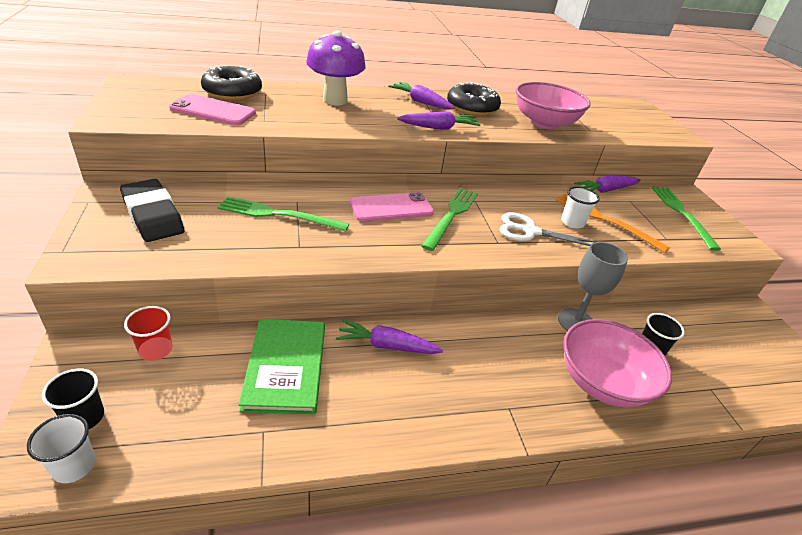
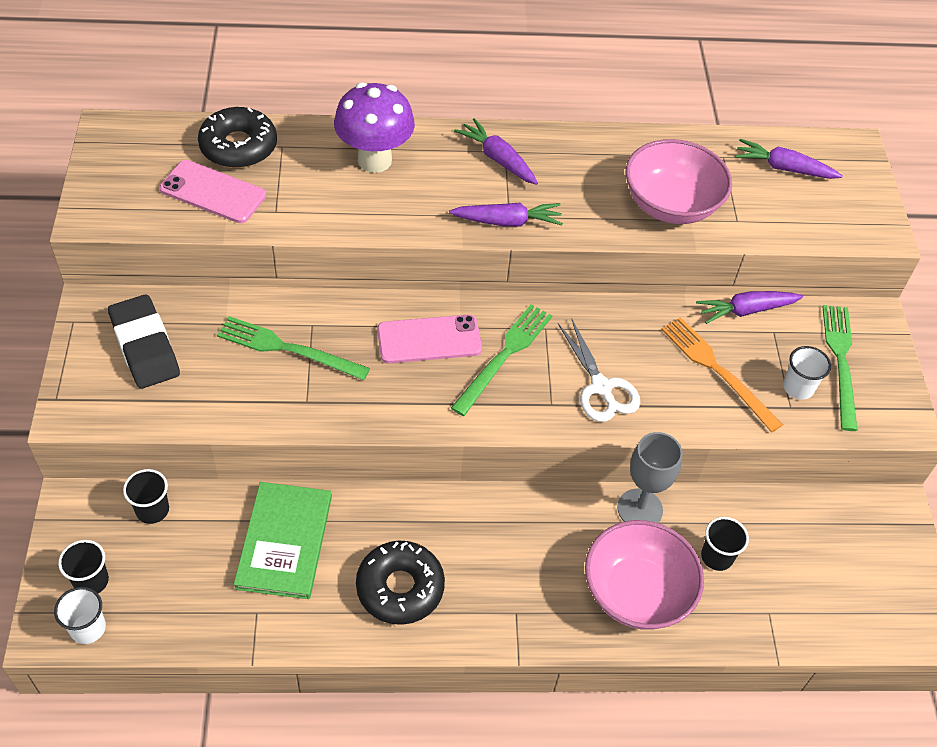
camera: 10 degrees right, 15 degrees up
(156, 350) = (152, 510): red cup -> black cup
(386, 345) = (398, 524): purple carrot -> purple carrot (783, 168)
(472, 108) = (571, 170): black donut -> black donut (400, 588)
(530, 231) = (601, 387): white scissors -> white scissors turned 135 degrees counterclockwise
(572, 222) = (667, 373): white cup -> white cup (798, 387)

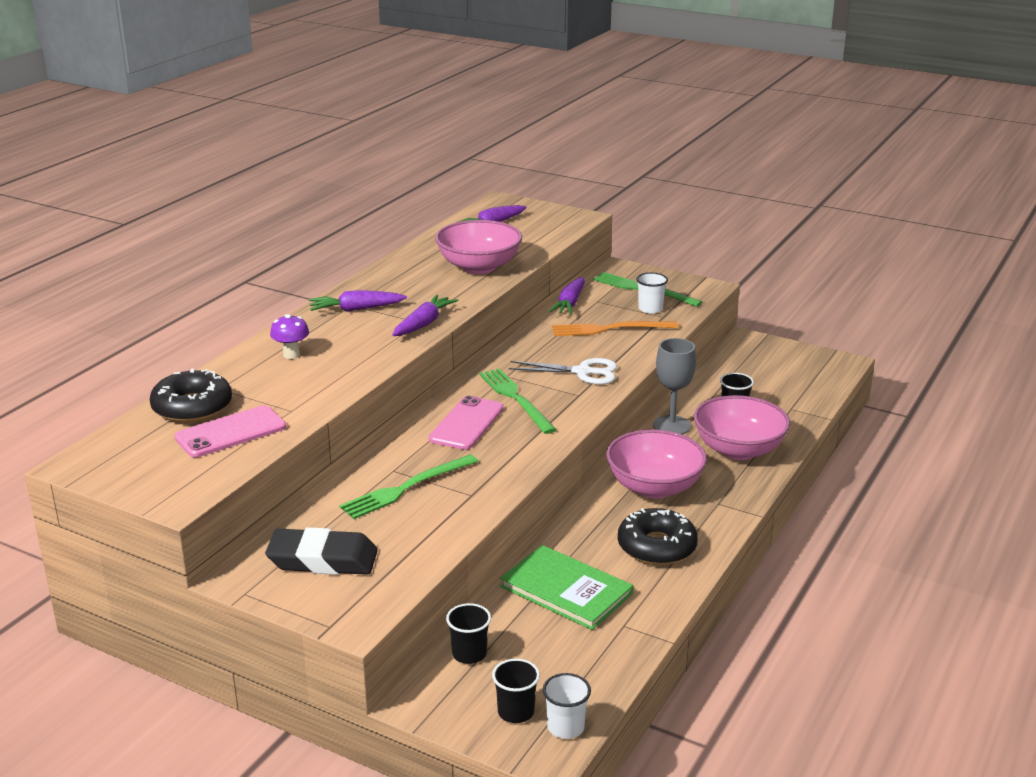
camera: 55 degrees left, 25 degrees down
(374, 160) = (291, 355): purple mushroom -> purple mushroom, size x0.51
(507, 542) = (654, 487): none -> pink bowl

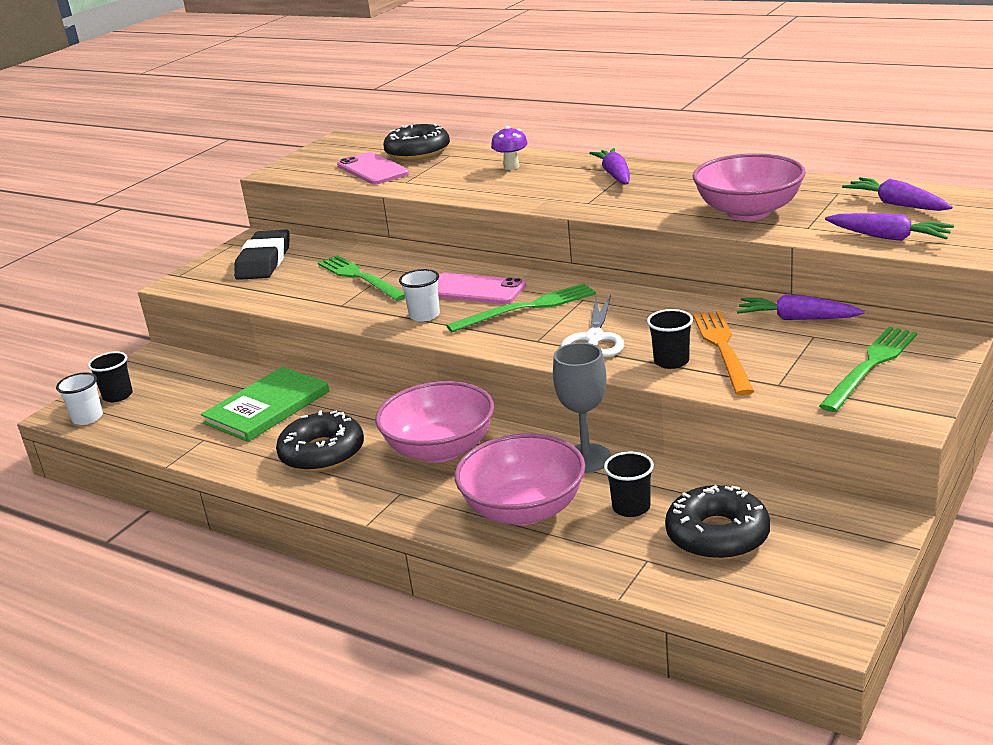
camera: 95 degrees right, 0 degrees up
(424, 324) = (582, 205): purple carrot -> purple carrot (888, 237)
(469, 654) = (198, 371): black cup -> black cup (671, 361)
(650, 309) = (800, 374): white cup -> white cup (424, 315)
(763, 385) = (717, 535): none -> black donut

